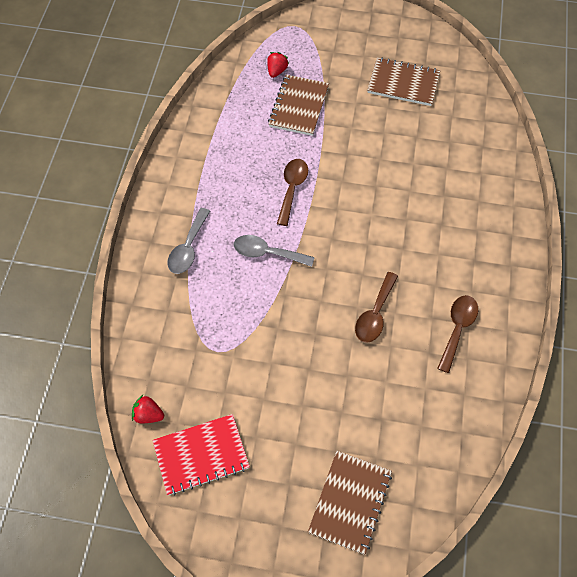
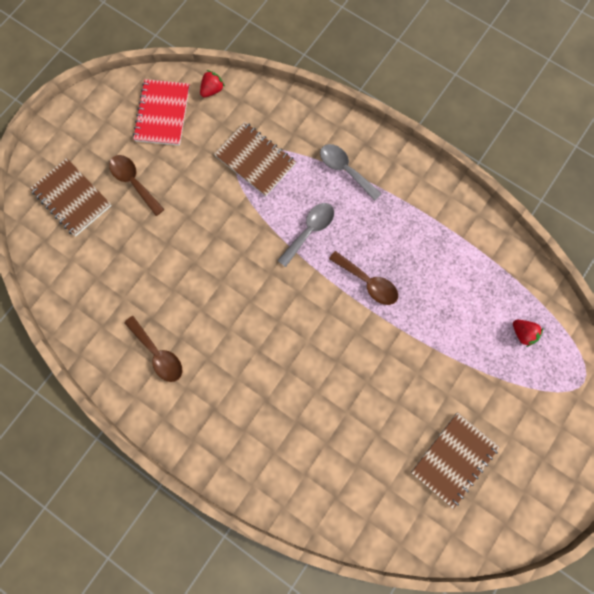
camera: 115 degrees right, 15 degrees up
(299, 106) = (465, 334): brown notebook -> brown notebook (255, 160)
(375, 314) = (207, 291): brown spoon -> brown spoon (134, 182)

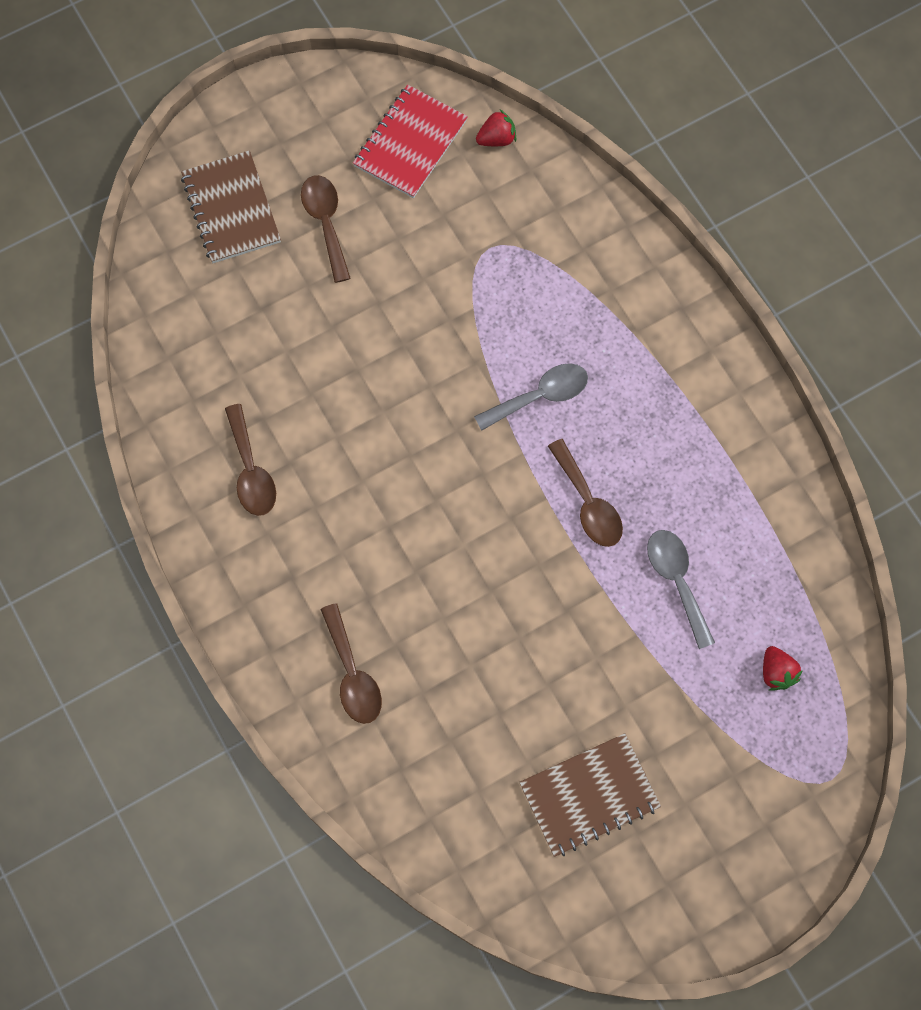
camera: 25 degrees right, 5 degrees down
(255, 160) = (510, 264): brown notebook -> none
(279, 452) = (352, 674): none -> brown spoon
(345, 170) = (633, 332): grey spoon -> grey spoon (676, 581)

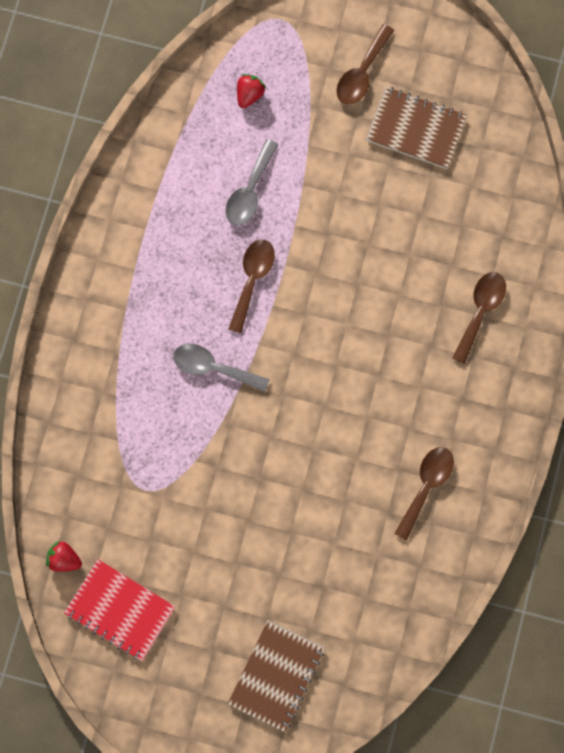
camera: 135 degrees left, 5 degrees up
(326, 223) = (227, 607): brown spoon -> brown spoon (362, 73)
(410, 143) = (120, 610): red notebook -> red notebook turned 45 degrees clockwise

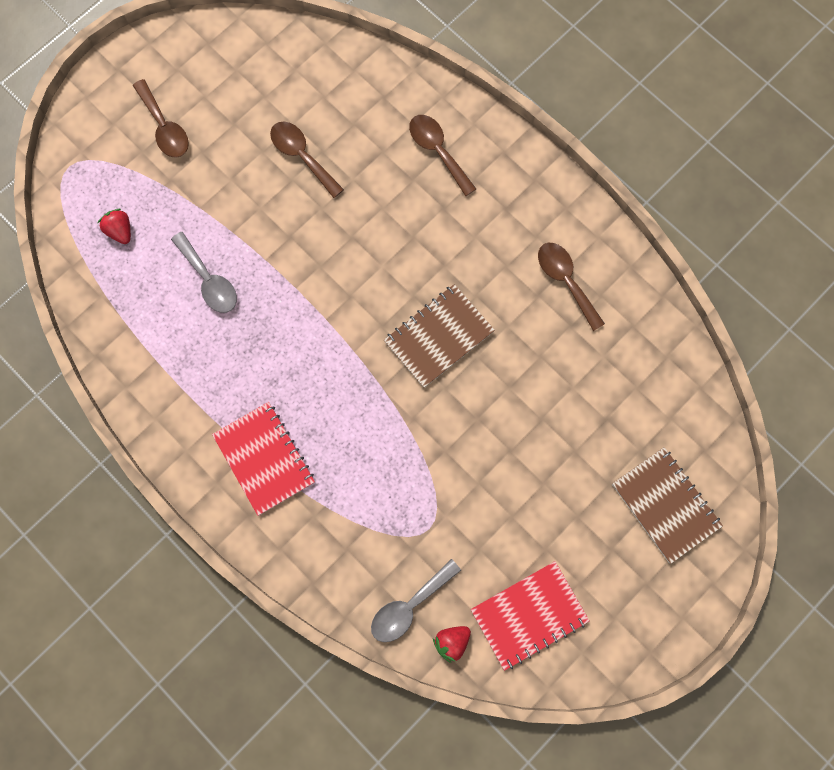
camera: 60 degrees left, 0 degrees up
(126, 325) = (264, 459): none -> red notebook
(213, 368) = (351, 403): grey spoon -> grey spoon (409, 606)
(252, 279) = (291, 323): brown spoon -> brown spoon (302, 156)
(415, 129) = (244, 112): brown notebook -> brown notebook (439, 337)

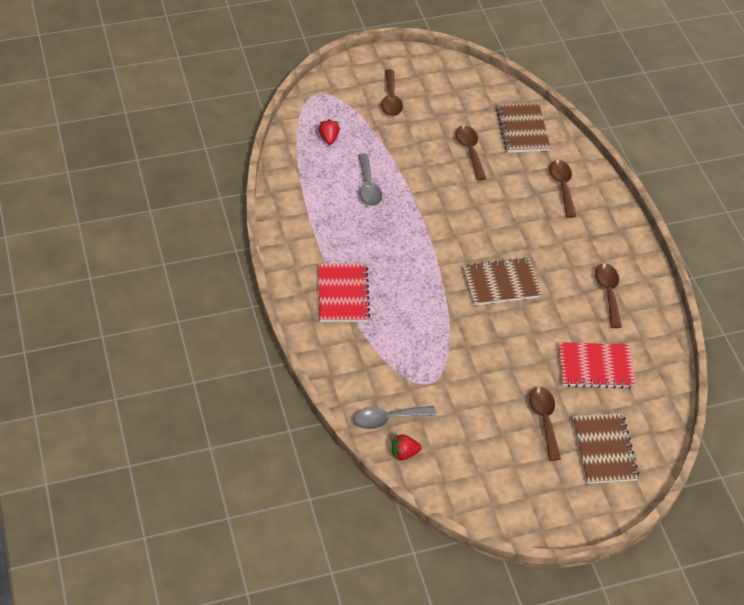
camera: 25 degrees right, 25 degrees down
(348, 88) = (522, 129): none -> brown notebook
(529, 615) = (467, 464): red notebook -> red notebook (596, 367)
(581, 503) = (544, 419): none -> brown spoon

